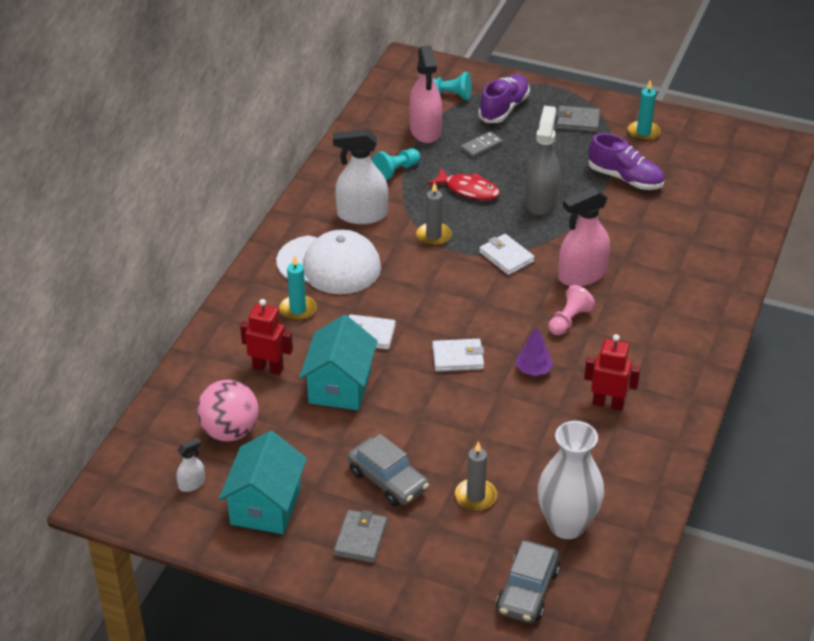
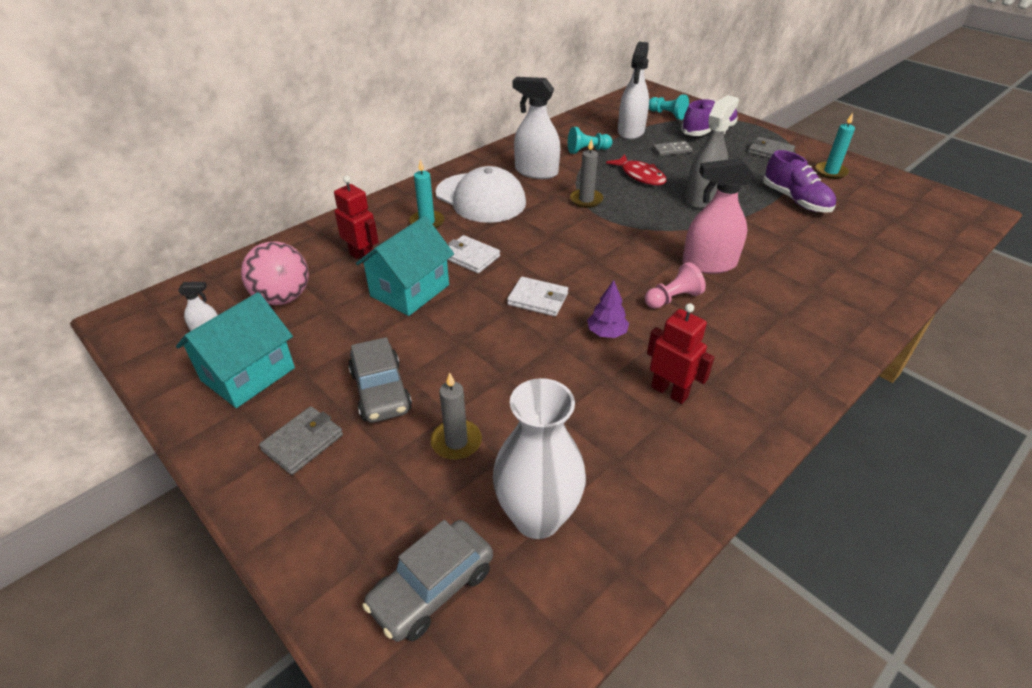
camera: 25 degrees right, 0 degrees up
(425, 130) = (631, 131): pink spray bottle -> white spray bottle
(506, 257) = (642, 231): white wallet -> none

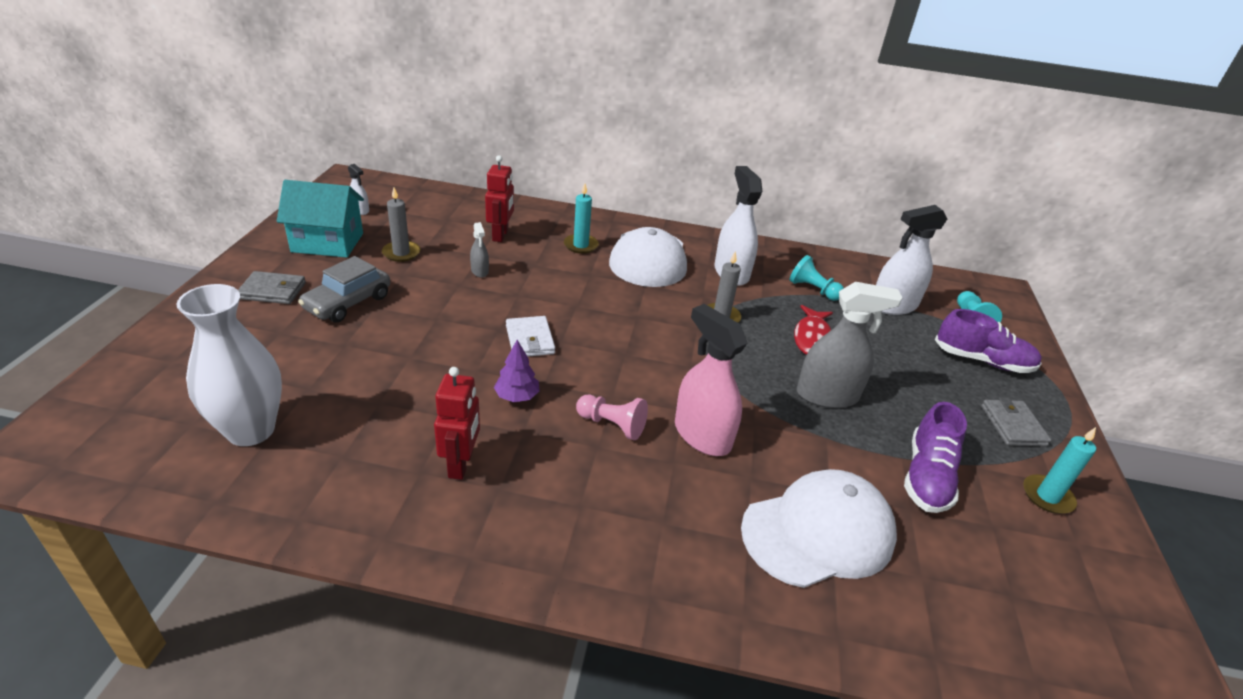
camera: 50 degrees right, 5 degrees down
(283, 298) = (420, 222): pink ball -> none
(410, 290) = (480, 271): turquoise house -> grey spray bottle
(432, 588) = (157, 401): grey car -> none
(456, 442) = (314, 359): grey candle -> grey candle (401, 253)
(470, 257) = (555, 284): white wallet -> none
(672, 150) = (897, 345): grey domino -> none
(821, 259) = (818, 532): none -> white cap

